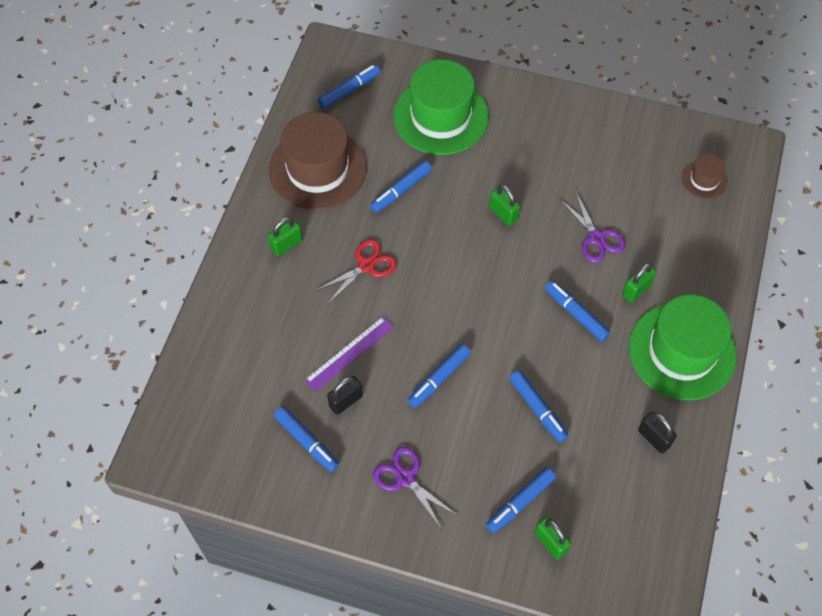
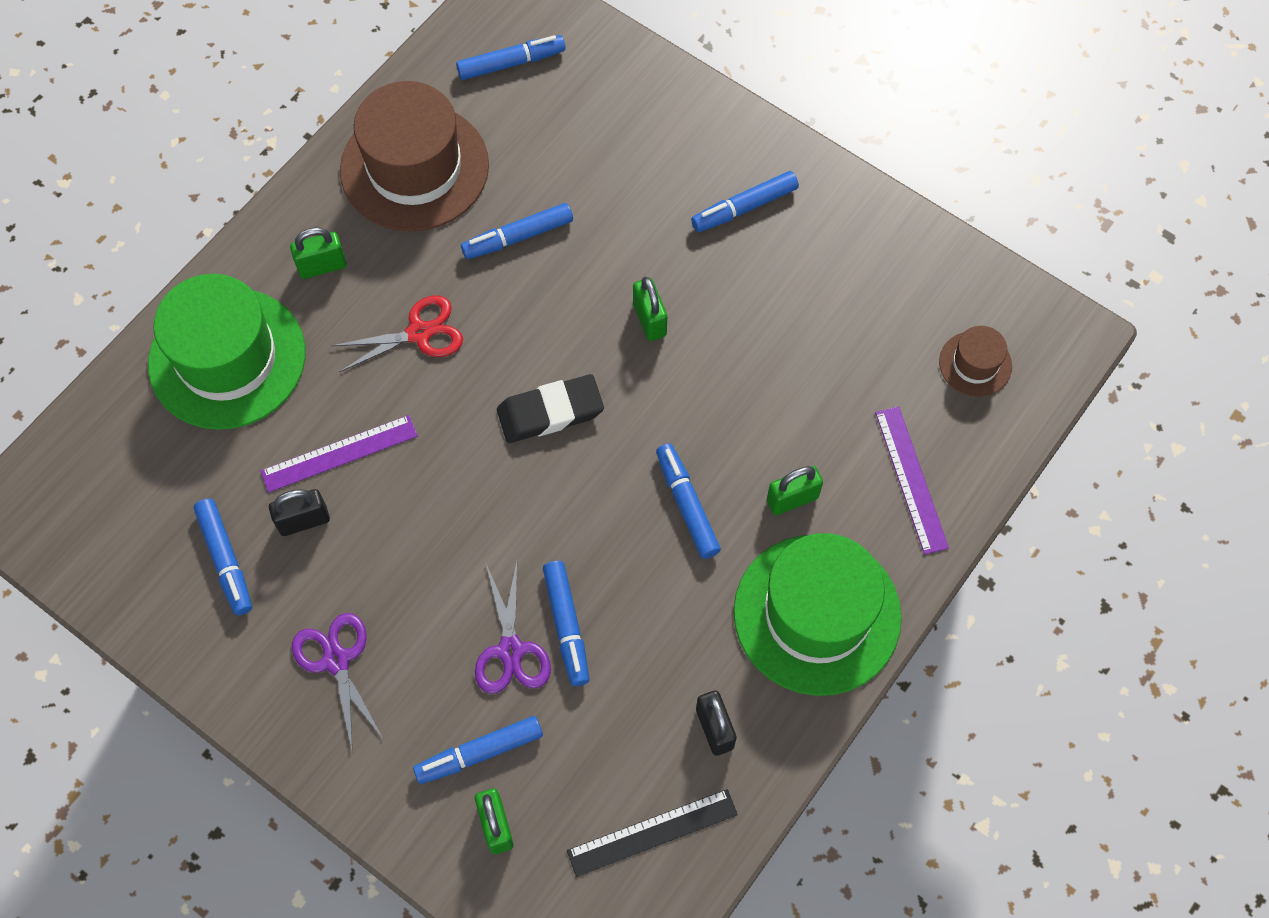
camera: 20 degrees right, 5 degrees up
(439, 379) = (447, 533): blue marker -> blue marker (744, 207)
(440, 116) = (625, 143): green hat -> green hat (227, 358)
(469, 287) = (550, 412): none -> black eraser
(596, 238) = (770, 400): purple scissors -> purple scissors (511, 650)
(646, 512) = (652, 833): none -> black ruler
(699, 256) = (911, 479): none -> purple ruler

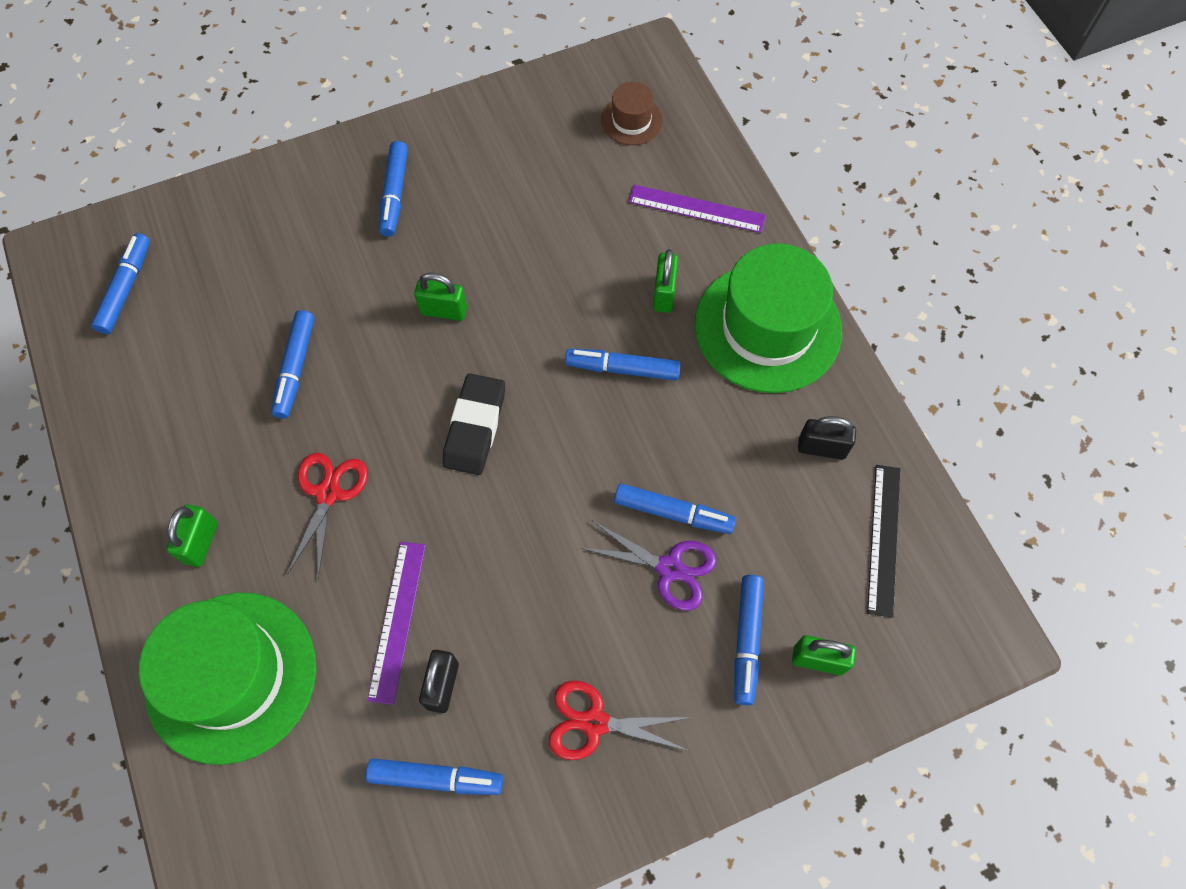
camera: 60 degrees left, 0 degrees up
(336, 660) = (595, 722): purple scissors -> red scissors
(414, 167) = (164, 415): brown hat -> none

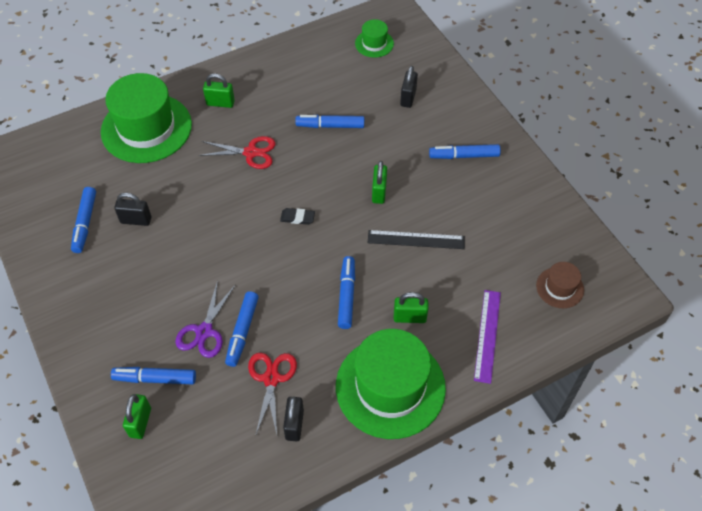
camera: 85 degrees right, 10 degrees down
(126, 288) = (374, 43): blue marker -> green hat
(262, 252) = (408, 98): none -> black padlock
(397, 620) = (174, 195): purple ruler -> none
(475, 427) = (297, 218): black eraser -> black eraser, size x0.54
(595, 722) = (109, 297): red scissors -> red scissors (271, 379)
(884, 539) = (225, 467): black ruler -> black ruler (416, 240)

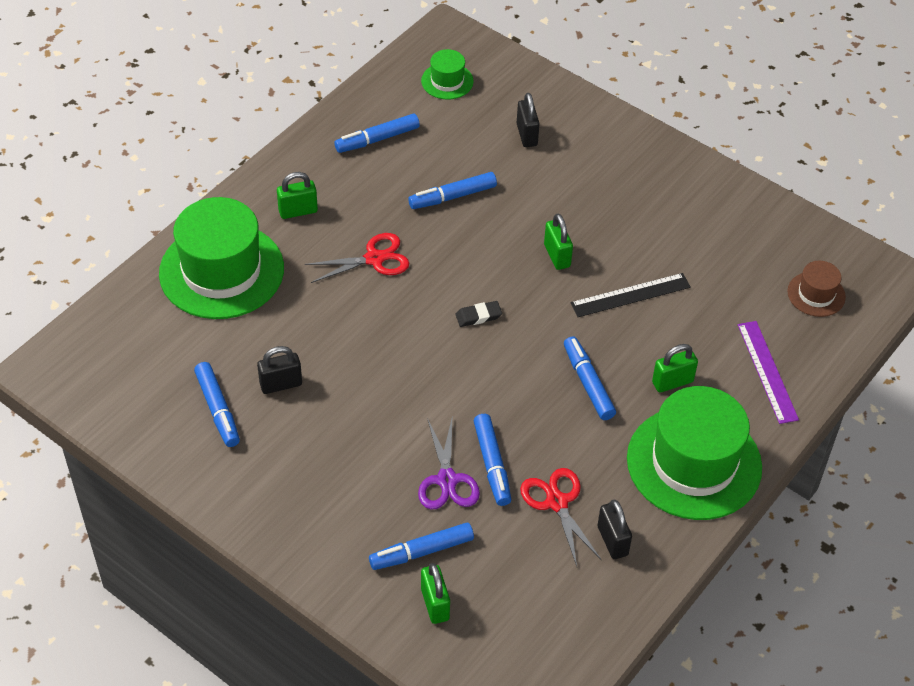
camera: 25 degrees left, 5 degrees down
(464, 156) = (631, 183): blue marker -> blue marker (377, 139)

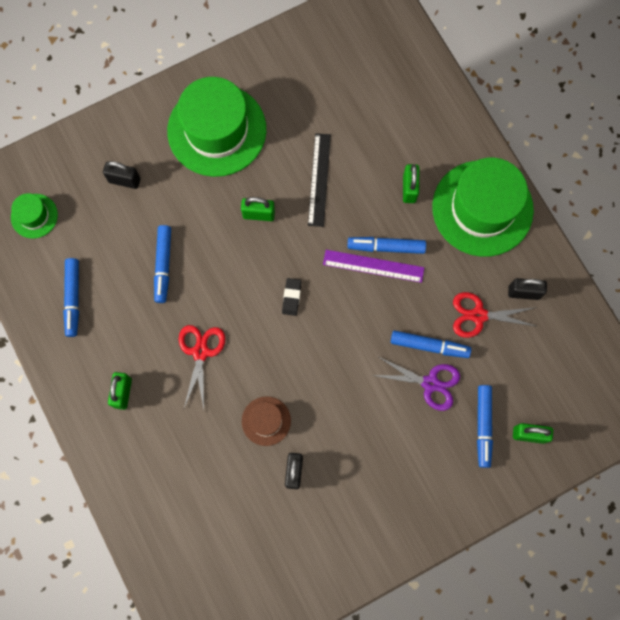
camera: 65 degrees left, 25 degrees up
(218, 409) = (298, 529): blue marker -> none
(221, 271) = (159, 477): green hat -> green hat (217, 130)
(767, 371) = (426, 121): purple ruler -> purple ruler (373, 266)
(816, 294) = (373, 53): brown hat -> brown hat (266, 421)

